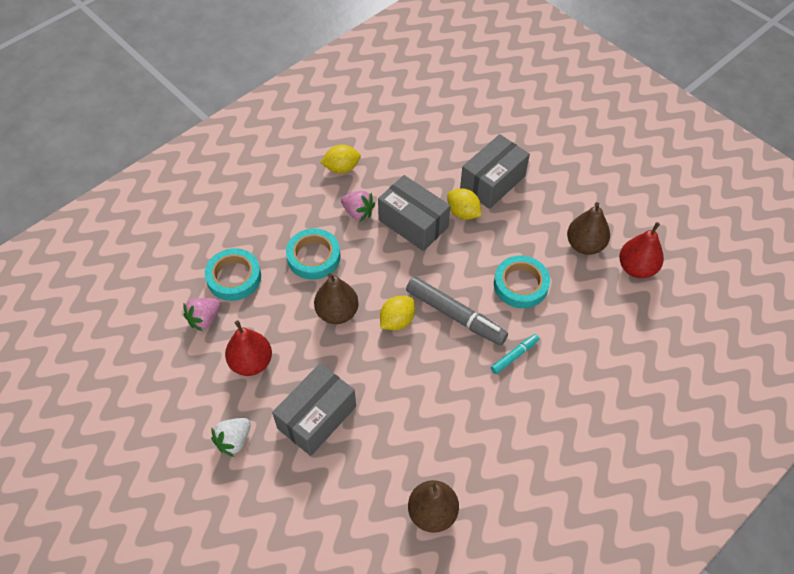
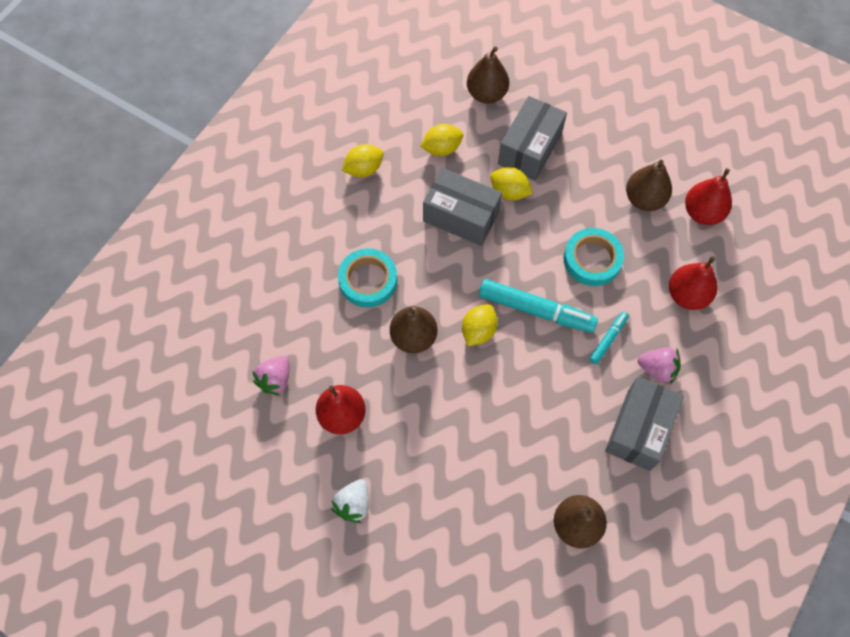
camera: 15 degrees left, 10 degrees up
(234, 277) = (290, 325): turquoise tape -> none
(317, 417) = (430, 457): grey box -> grey box (639, 429)
(358, 212) = (398, 217): pink strawberry -> pink strawberry (657, 369)
(415, 166) = (442, 148): none -> yellow lemon
(455, 315) = (536, 310): grey marker -> turquoise marker
(468, 131) = (486, 94): none -> brown pear
(601, 335) = (687, 295): none -> red pear

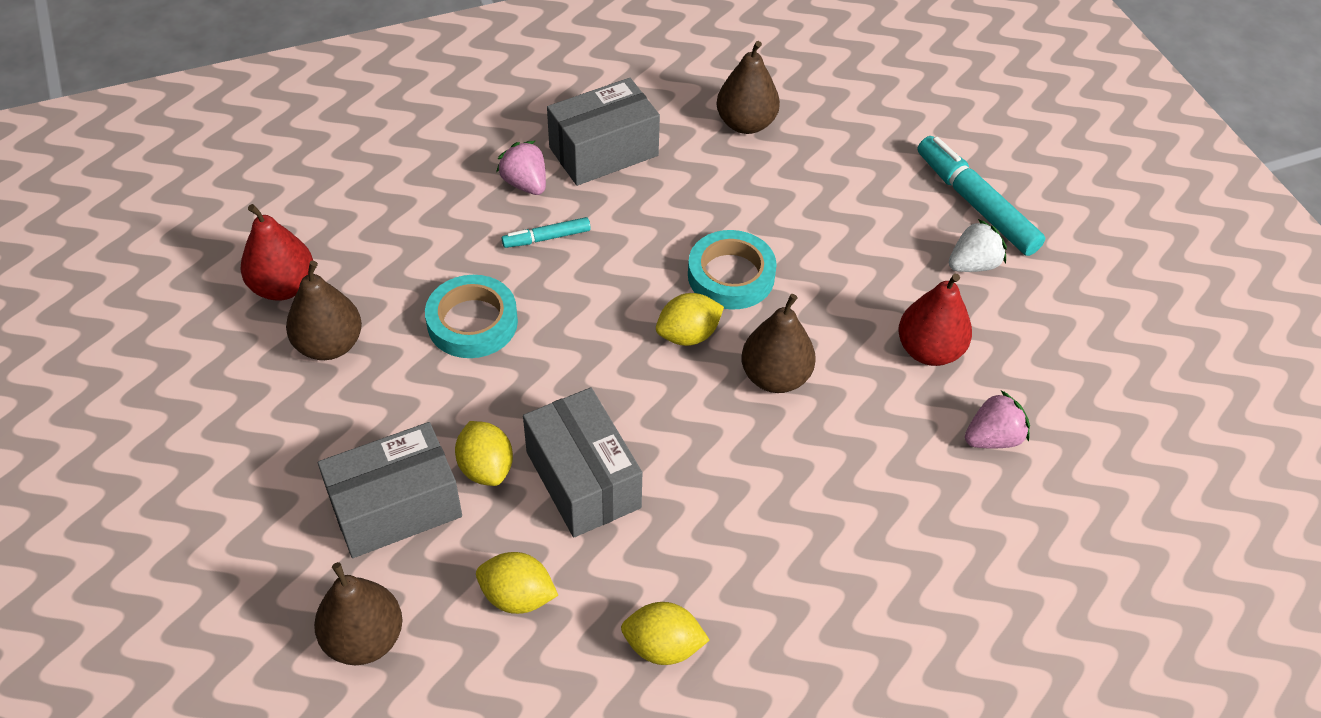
camera: 145 degrees left, 15 degrees down
(368, 280) = (782, 480): turquoise tape -> turquoise tape (731, 275)
(536, 310) = (597, 314): turquoise marker -> turquoise marker (975, 204)
(687, 295) = (410, 223): red pear -> none

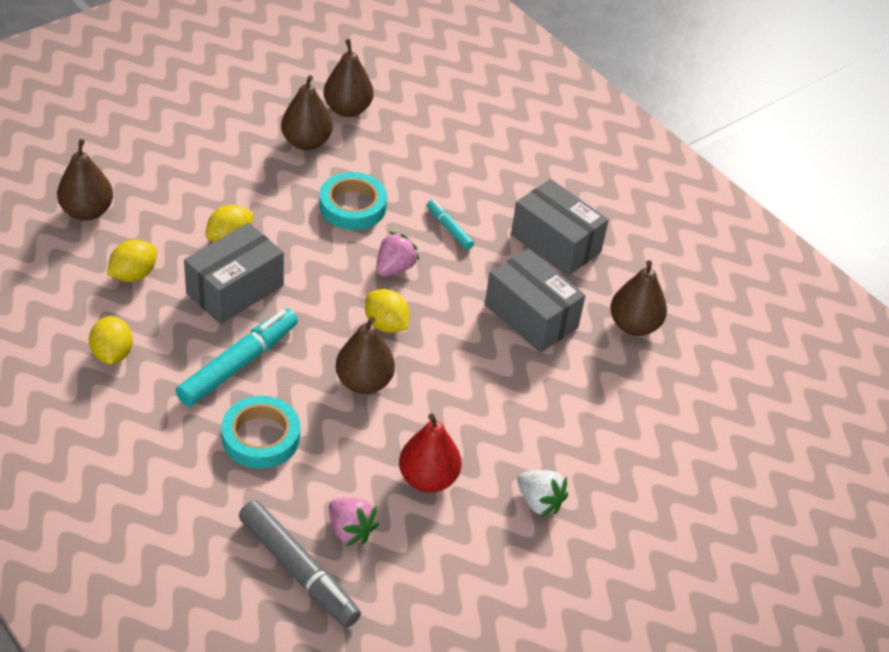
camera: 70 degrees right, 5 degrees down
(283, 286) = (347, 109): red pear -> brown pear
(395, 507) = (186, 203): grey box -> grey box (531, 316)
(517, 596) = (133, 275): yellow lemon -> yellow lemon turned 45 degrees clockwise
(525, 184) = (499, 206): pink strawberry -> pink strawberry (394, 268)
(731, 275) = (457, 341): turquoise tape -> turquoise tape (261, 437)
(975, 204) = (615, 498): turquoise marker -> turquoise marker (238, 364)
(1044, 500) = (298, 570): none -> grey marker

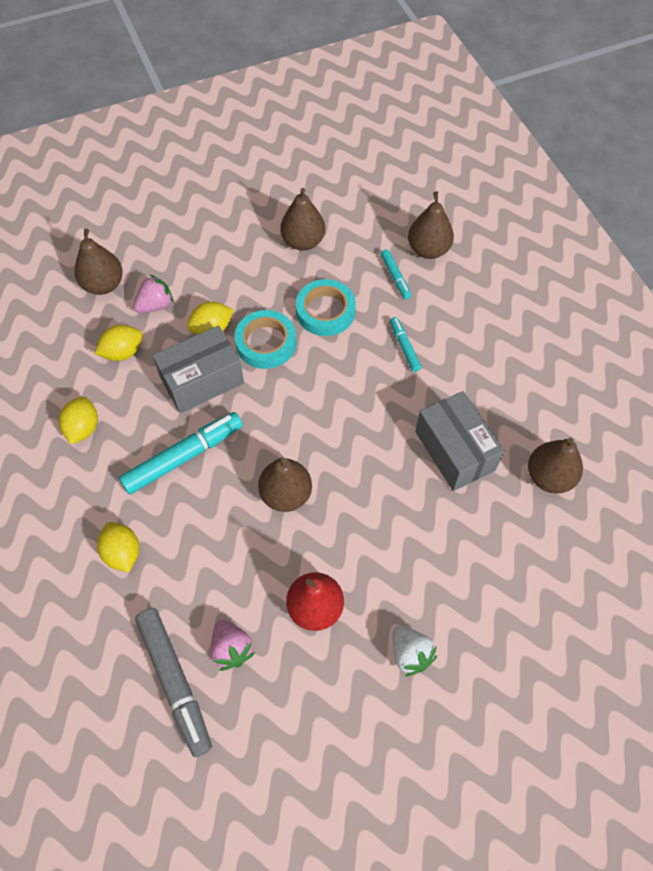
camera: 20 degrees right, 15 degrees up
(261, 437) = (181, 535): turquoise tape -> turquoise tape (266, 343)
(347, 109) = (347, 213): brown pear -> brown pear (428, 250)
(386, 324) = (321, 437): yellow lemon -> yellow lemon (122, 553)
(394, 268) = (345, 380): pink strawberry -> pink strawberry (155, 305)
(419, 165) = (395, 277): none -> turquoise marker
(555, 243) = (497, 377): grey box -> none

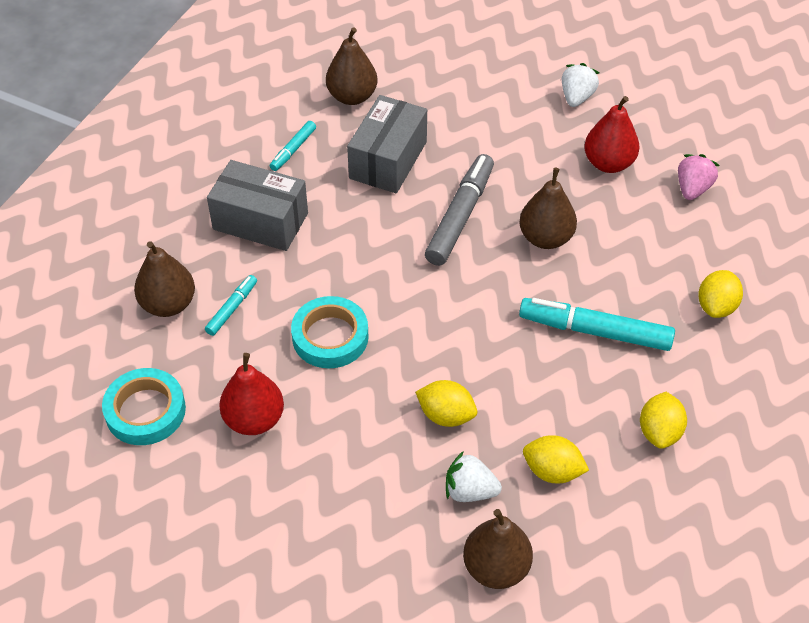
camera: 130 degrees left, 10 degrees down
(83, 428) = (659, 432): yellow lemon -> yellow lemon turned 45 degrees counterclockwise
(155, 305) = (469, 491): pink strawberry -> white strawberry
(175, 682) = (752, 203): grey marker -> grey marker (460, 216)
(202, 380) = (509, 377): grey box -> grey box (260, 221)
(266, 343) = (416, 358): turquoise tape -> turquoise tape (145, 411)
(303, 241) = (254, 419): brown pear -> red pear
(404, 347) = (313, 251): turquoise marker -> turquoise marker (293, 150)

